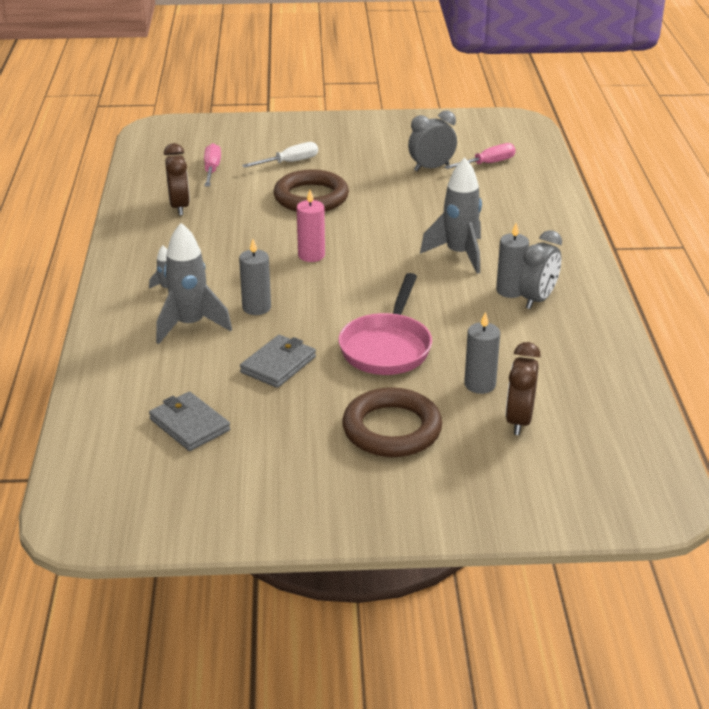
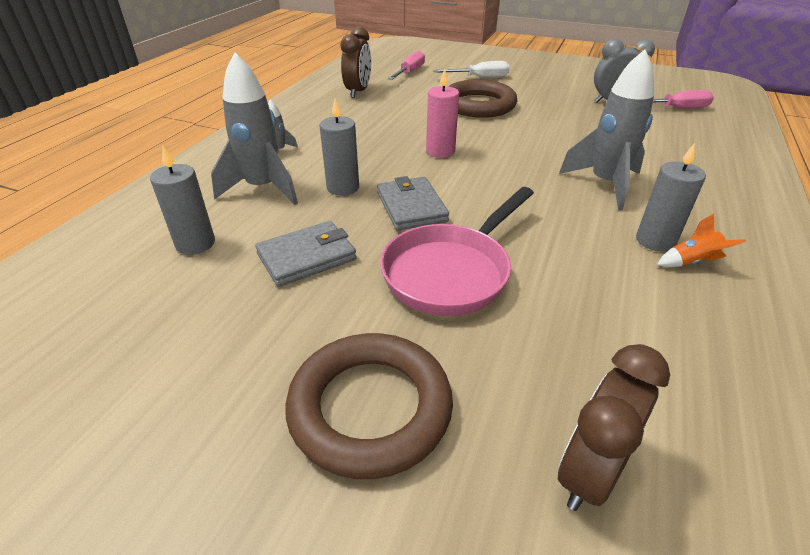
camera: 25 degrees right, 5 degrees up
(189, 425) = (136, 304): grey wallet -> grey wallet (411, 207)
(480, 384) = (551, 372): grey candle -> grey candle (195, 244)
(537, 299) = (691, 262): grey clock -> orange rocket

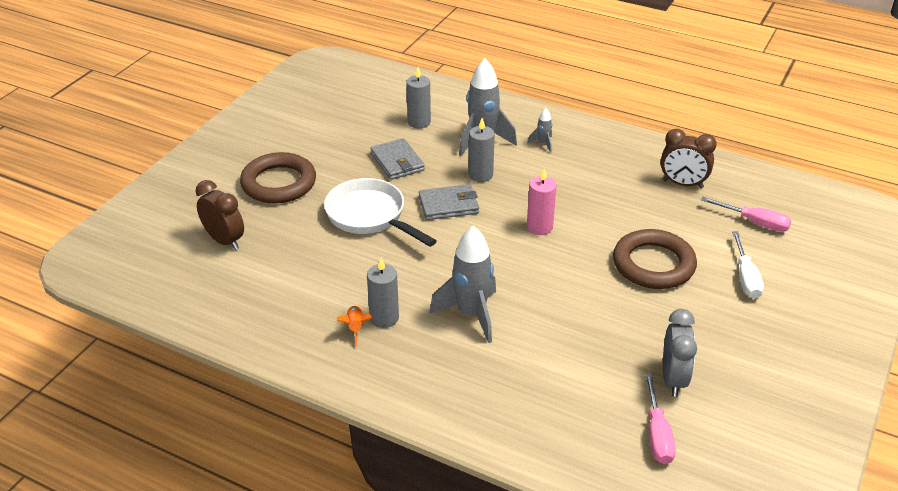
camera: 95 degrees right, 0 degrees up
(451, 272) = (370, 216): pink pan -> white pan

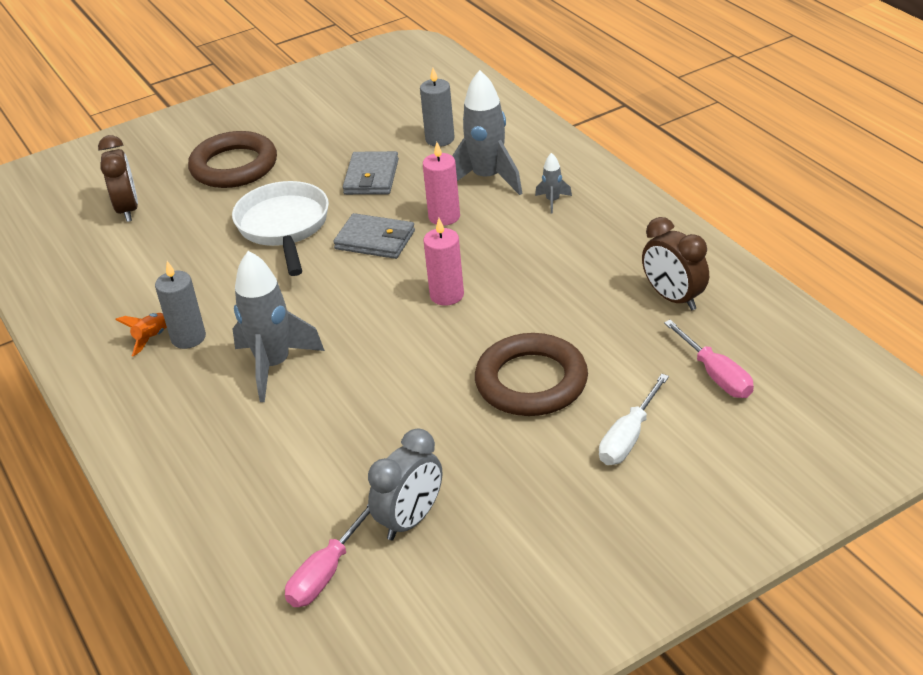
camera: 35 degrees right, 0 degrees up
(480, 175) = (444, 217): grey candle -> pink candle

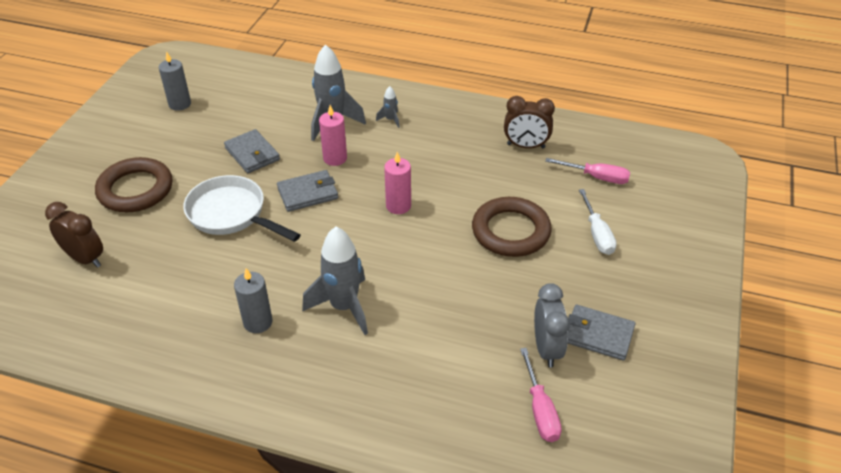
camera: 45 degrees left, 5 degrees up
(152, 338) = (230, 337): orange rocket -> none
(440, 139) = (268, 110): grey candle -> grey candle (180, 104)
(483, 541) = (598, 335): none -> grey wallet

